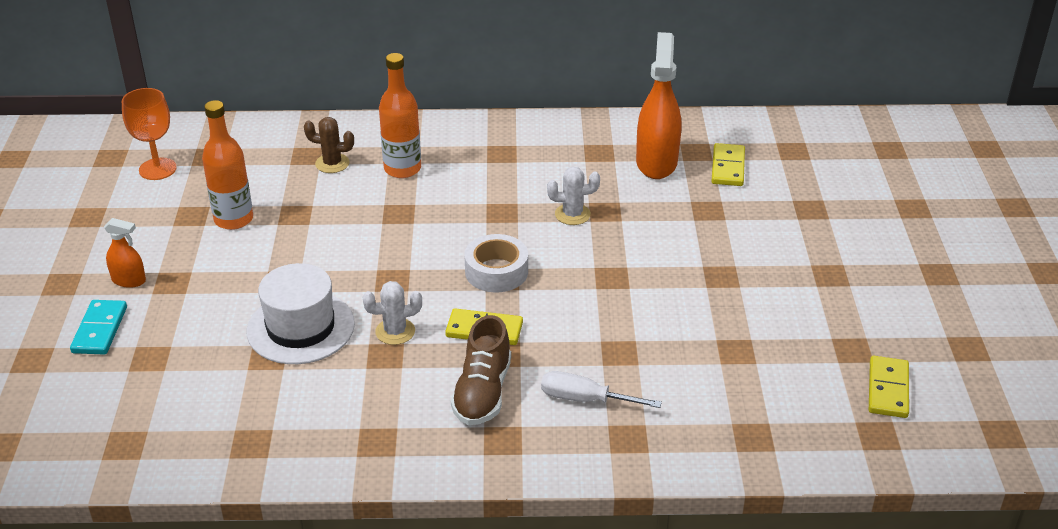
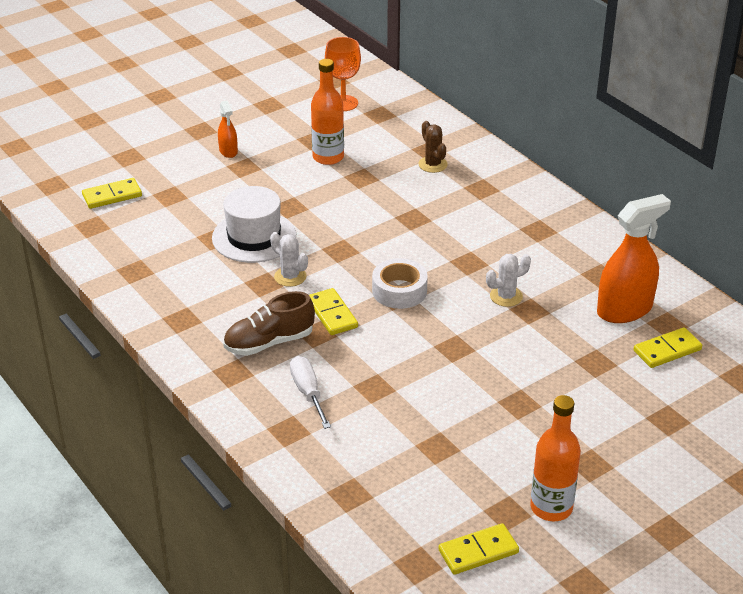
camera: 55 degrees right, 0 degrees up
(89, 404) = (112, 196): none -> yellow domino
(100, 330) = (175, 165): turquoise domino -> none
(402, 169) = (464, 196): orange bottle -> orange bottle (551, 507)
(572, 214) = (506, 296): white cactus -> white cactus turned 75 degrees counterclockwise

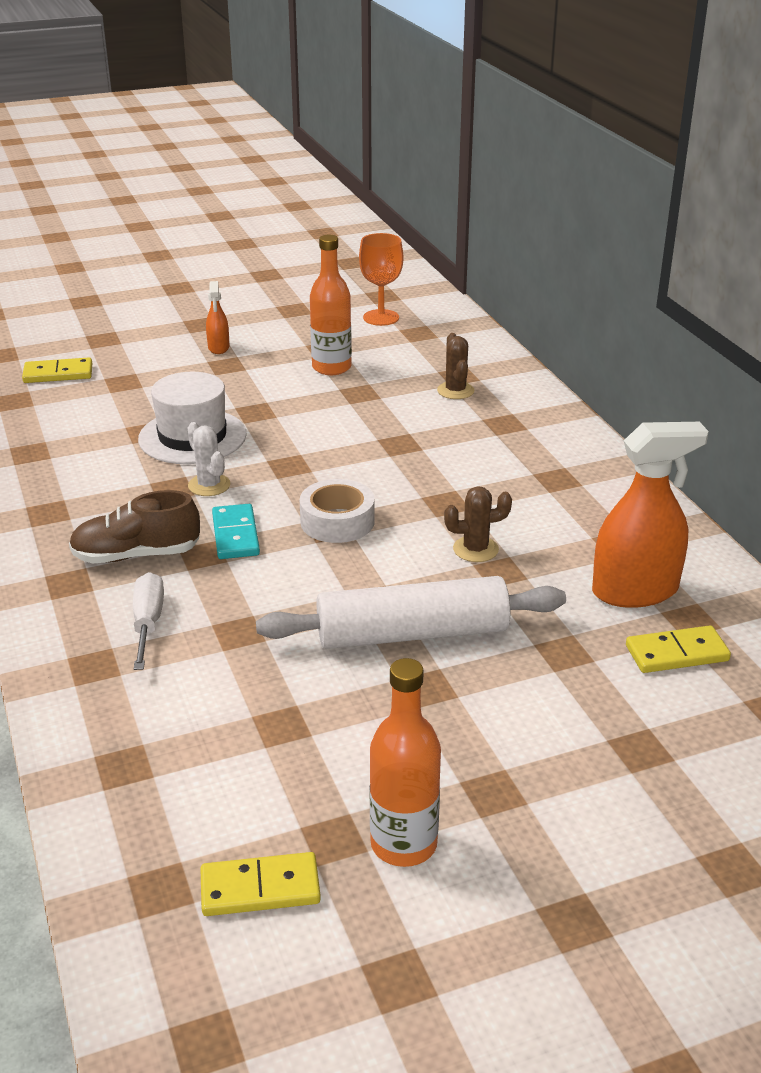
camera: 15 degrees right, 5 degrees down
(332, 314) = (236, 535): yellow domino -> turquoise domino
(492, 367) = (412, 634): none -> white rolling pin
(506, 296) = (475, 549): white cactus -> brown cactus

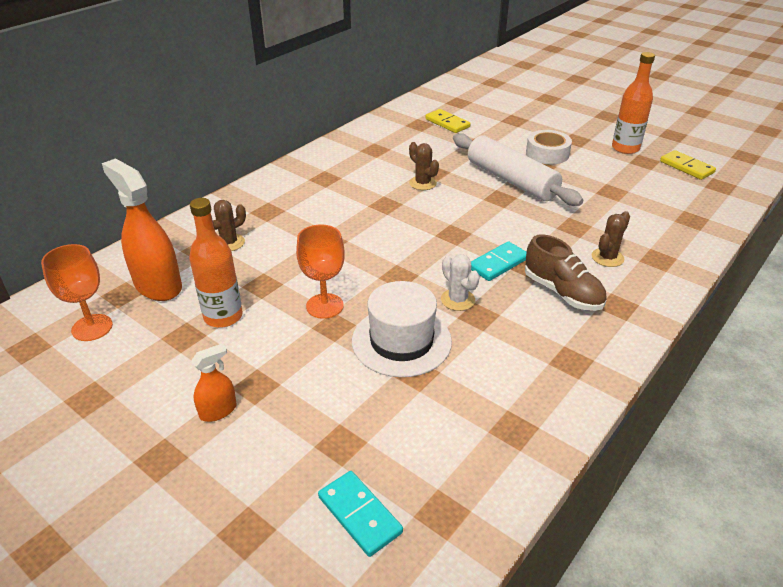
camera: 120 degrees left, 5 degrees up
(58, 374) = (360, 514): yellow domino -> turquoise domino
(148, 623) = (607, 258): white screwdriver -> brown cactus
(209, 485) = (458, 300): white cactus -> white cactus turned 60 degrees counterclockwise
(289, 414) = (324, 306): none -> orange goblet
(337, 521) = (444, 233): white tape -> white tape (547, 154)
(635, 591) = (412, 138): orange spray bottle -> orange spray bottle (158, 285)

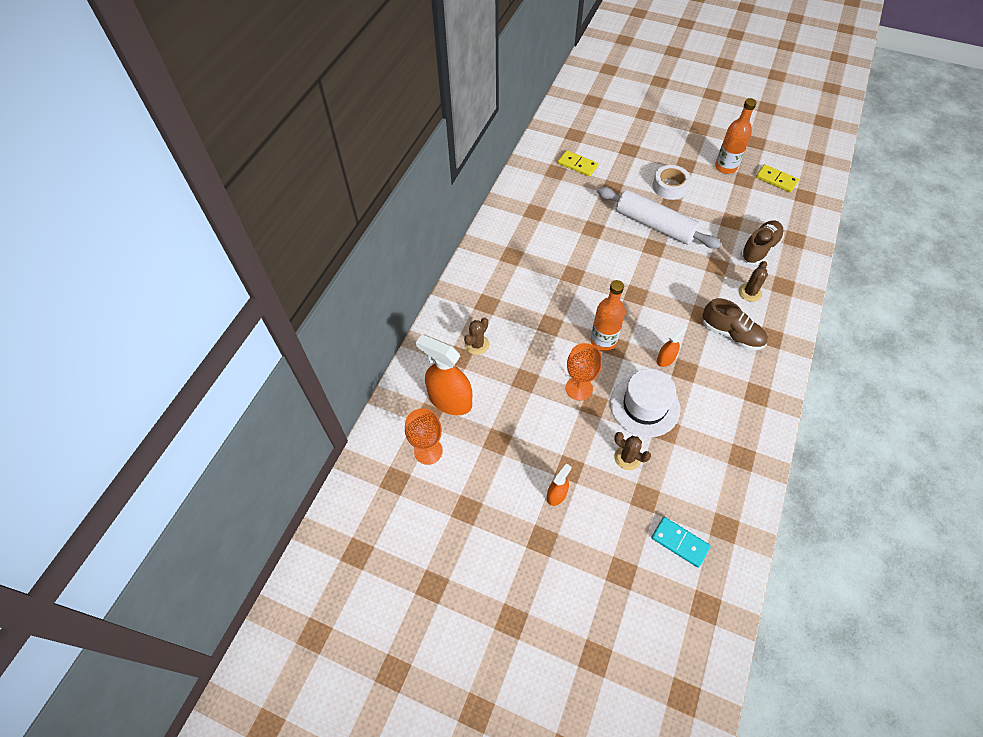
camera: 15 degrees left, 20 degrees up
(223, 316) = (514, 416): orange bottle -> orange bottle (603, 341)
(422, 183) = (590, 244): brown cactus -> brown cactus (627, 458)
(458, 300) = (665, 359): white cactus -> orange spray bottle
(498, 263) = (679, 317): turquoise domino -> none
(638, 220) = (759, 249): none -> brown shoe

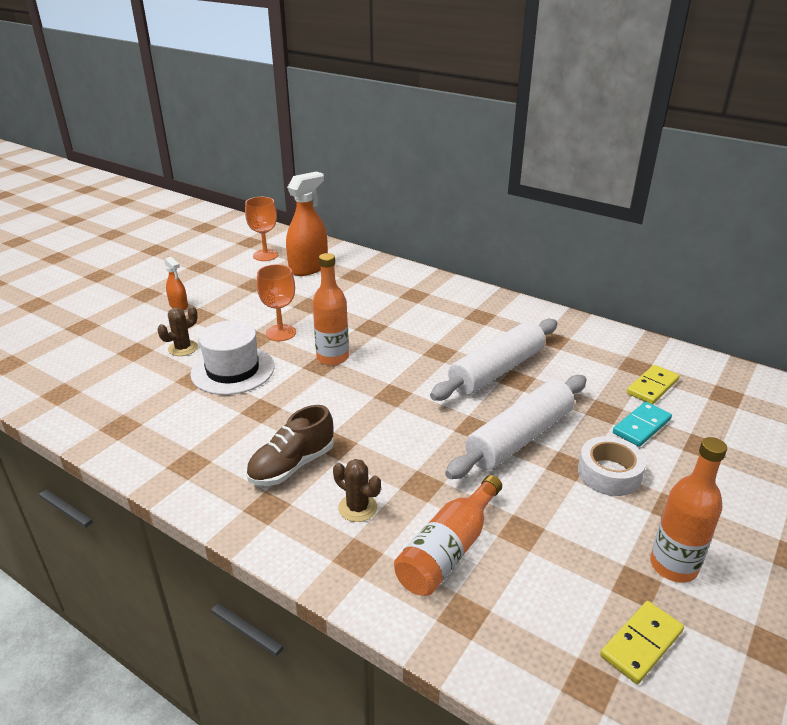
camera: 100 degrees right, 25 degrees down
(477, 345) = (364, 285): brown cactus -> none
(586, 240) = (497, 370): none -> white rolling pin
(665, 359) = (284, 398): orange spray bottle -> none
(680, 542) = (75, 362): turquoise domino -> turquoise domino (641, 426)
(759, 249) = (448, 550): brown shoe -> orange bottle

